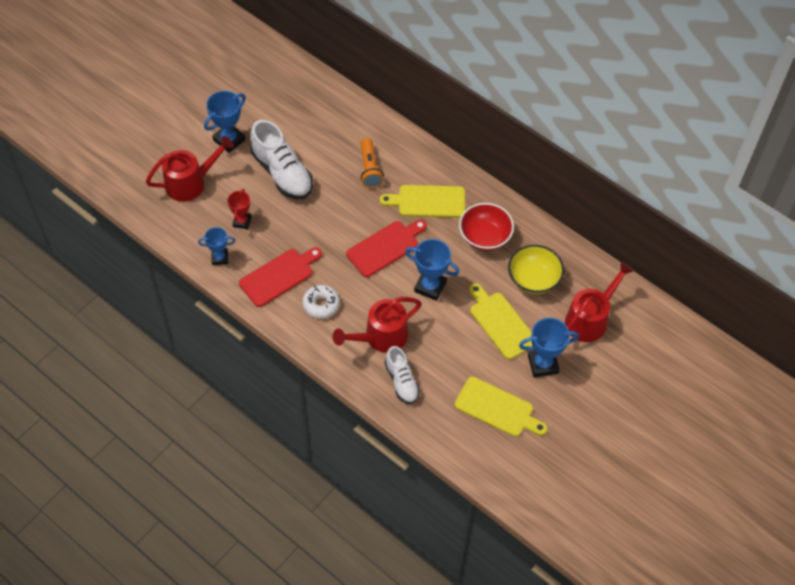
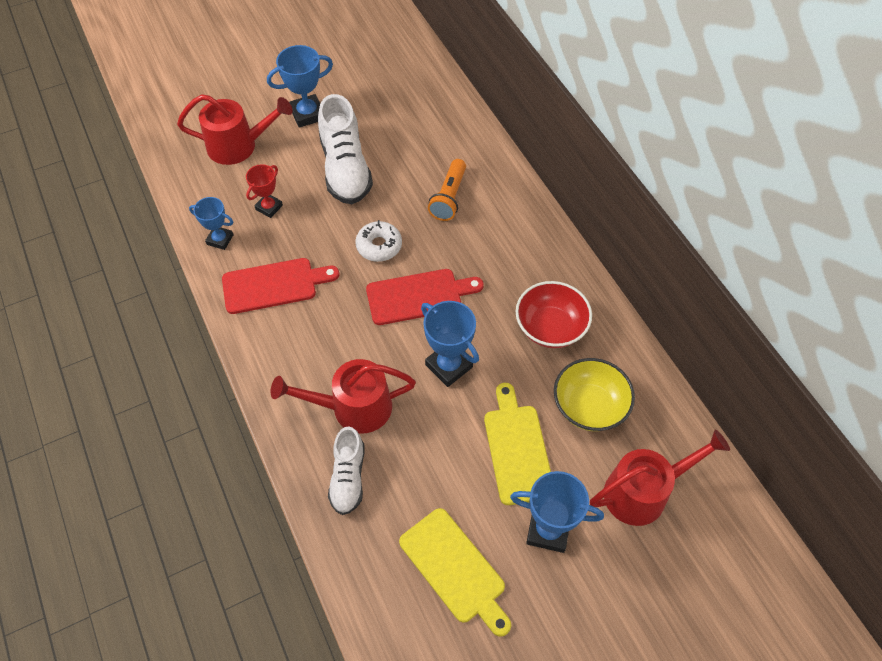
camera: 25 degrees right, 0 degrees up
(321, 304) = (303, 338): white donut -> white donut (379, 246)
(428, 201) = (499, 259): yellow cutting board -> none

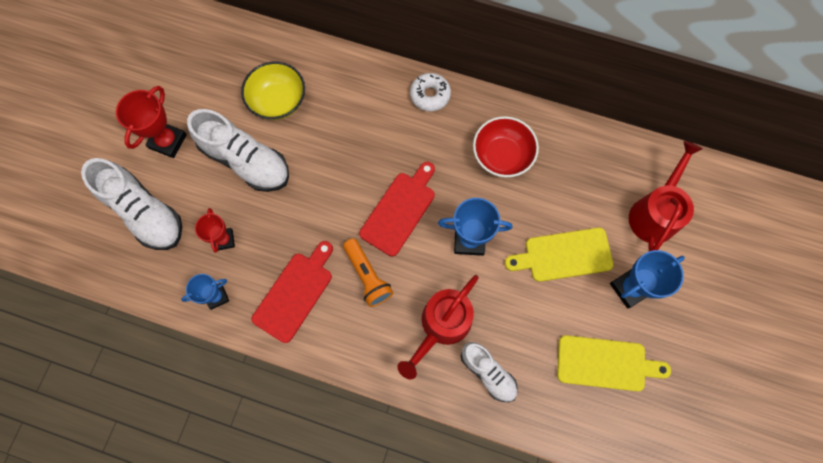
camera: 45 degrees left, 15 degrees up
(239, 146) = (144, 212): red watering can -> white shoe
(307, 114) = (168, 141): blue trophy -> red trophy
(379, 246) = (334, 198): white donut -> white donut (430, 95)
(449, 198) = (343, 119): orange flashlight -> orange flashlight (367, 276)
(517, 449) = (564, 255): yellow cutting board -> yellow cutting board turned 45 degrees counterclockwise
(589, 406) = (575, 187): yellow bowl -> yellow bowl (278, 101)

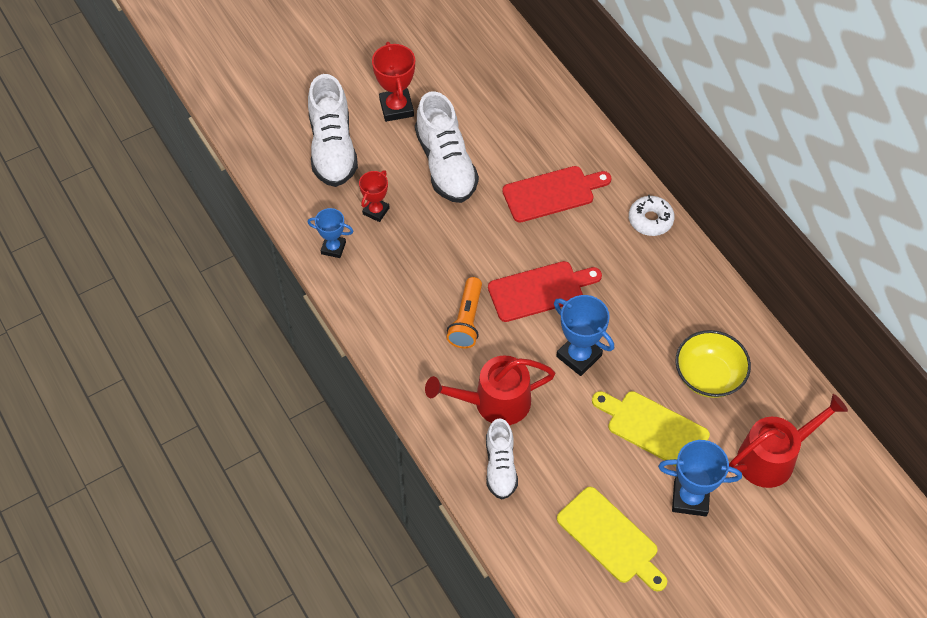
camera: 40 degrees right, 15 degrees down
(168, 141) = (396, 108): red trophy -> red trophy turned 75 degrees counterclockwise
(278, 101) = (513, 137): yellow bowl -> yellow bowl (708, 376)
(295, 293) = (396, 290): red cutting board -> red cutting board (552, 193)
(502, 156) = (671, 311): red bowl -> none

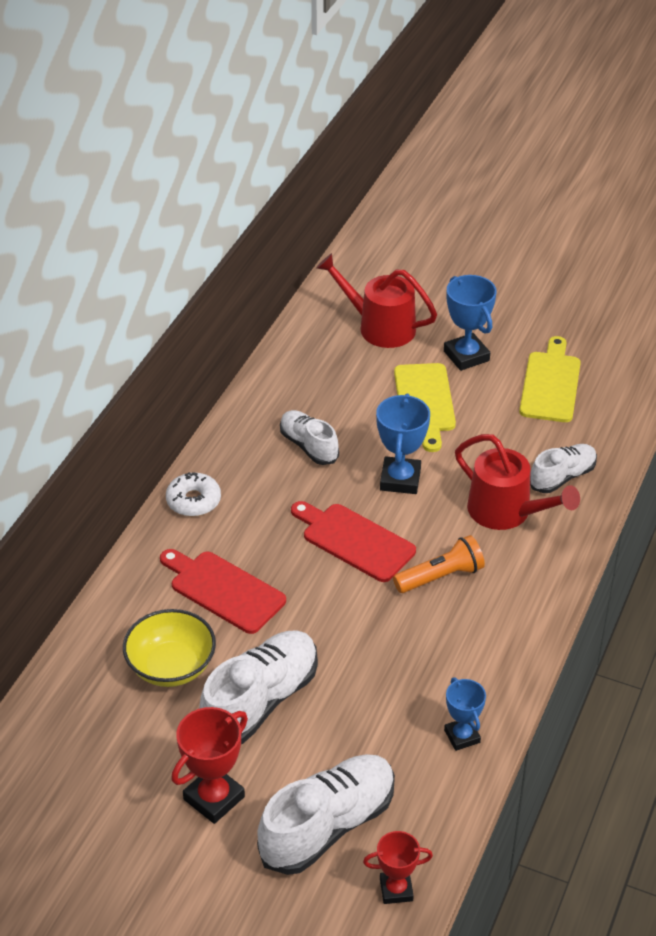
camera: 125 degrees left, 15 degrees down
(376, 211) = (379, 727): red trophy -> red trophy (396, 889)
(658, 319) = (309, 446): none -> white shoe
(708, 376) = (338, 391): yellow bowl -> yellow bowl (171, 666)

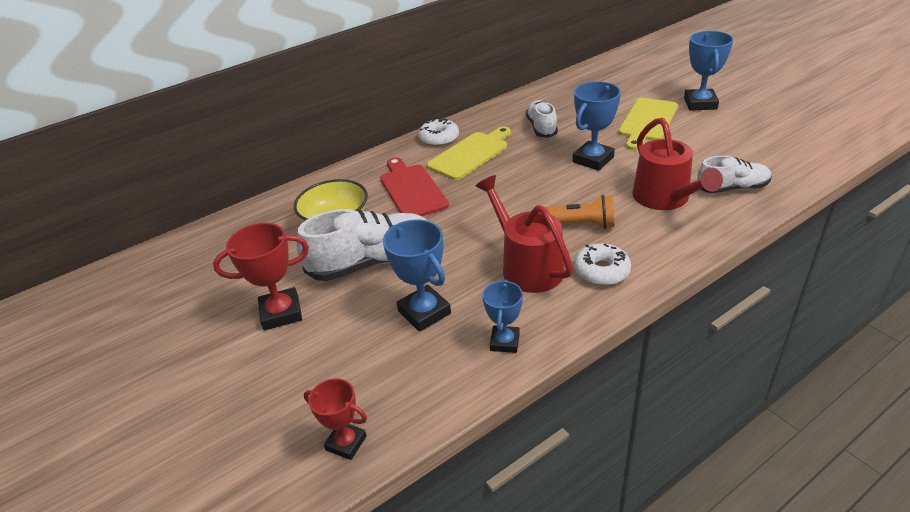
camera: 35 degrees right, 5 degrees down
(328, 826) = (339, 367): white shoe -> none
(354, 540) = (528, 186): red cutting board -> none
(363, 737) = (424, 312): none -> blue trophy
(379, 326) = (645, 78): red watering can -> red watering can (527, 266)
(499, 624) = (601, 271): none -> white donut
(550, 384) = (760, 131): yellow cutting board -> yellow cutting board (470, 154)

